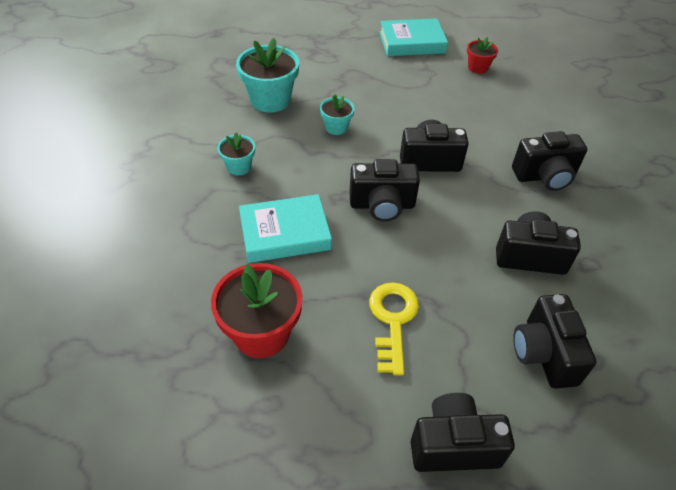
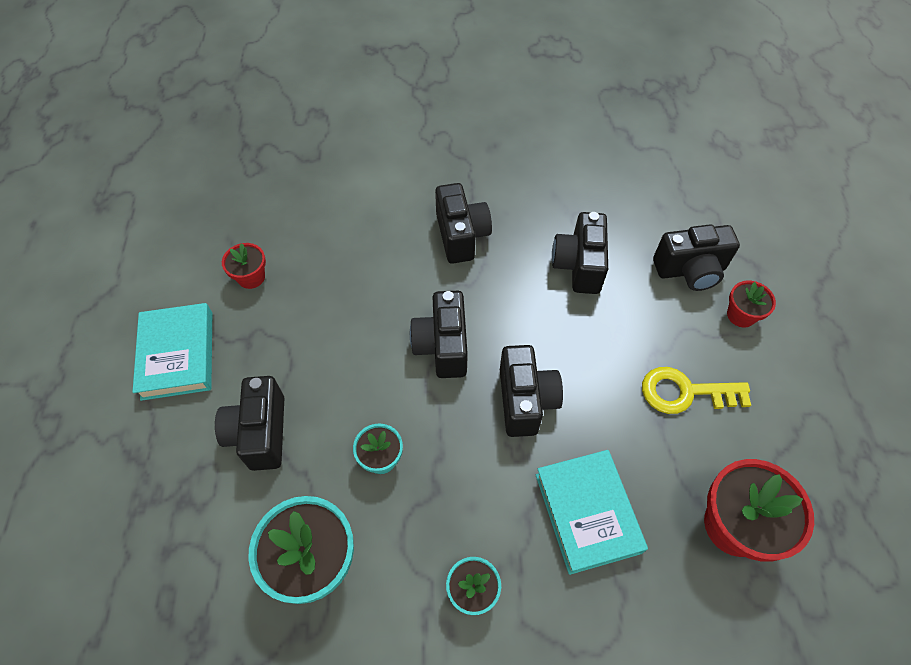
camera: 90 degrees left, 10 degrees up
(453, 445) = (799, 348): black camera -> black camera (260, 433)
(491, 393) = (741, 315): none -> red flower pot

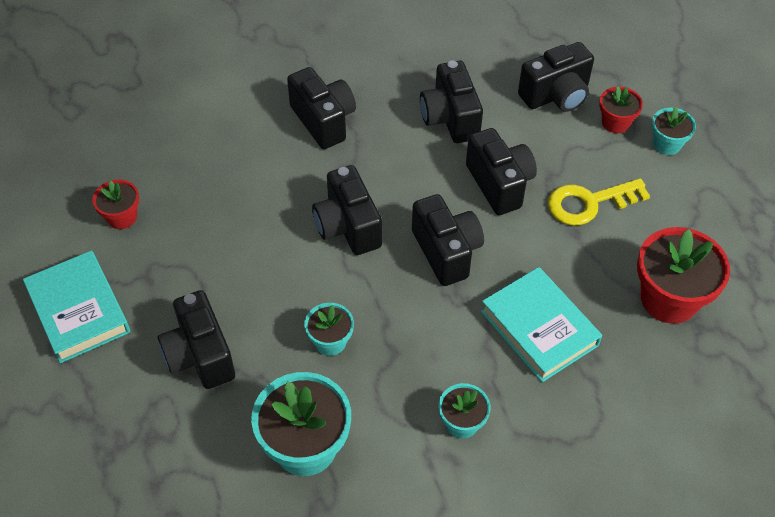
camera: 20 degrees left, 5 degrees down
(602, 346) = (499, 184): none -> black camera
(787, 353) = (667, 144): none -> turquoise flower pot

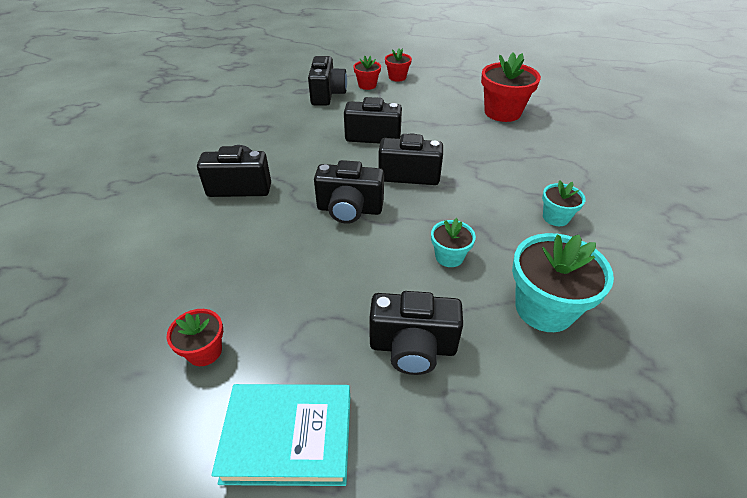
camera: 60 degrees left, 10 degrees down
(450, 118) = (302, 134): black camera -> none
(539, 328) = (496, 160): turquoise book -> none
(589, 203) = (416, 112): yellow key -> none
(667, 144) = (397, 77): turquoise flower pot -> red flower pot

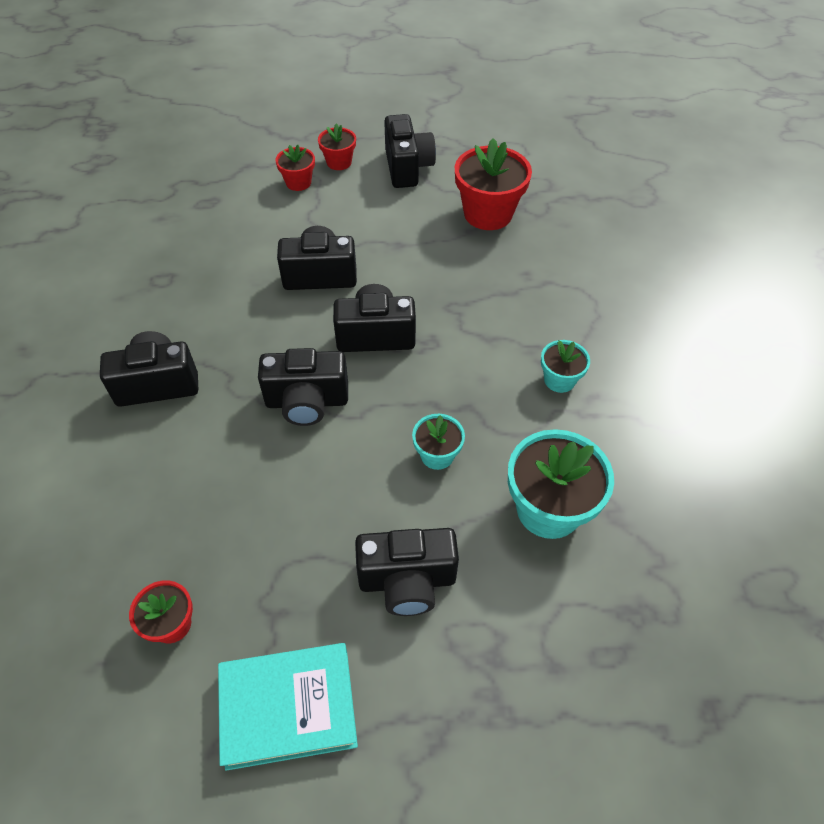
camera: 10 degrees left, 10 degrees up
(327, 95) = (244, 207): black camera -> black camera (407, 168)

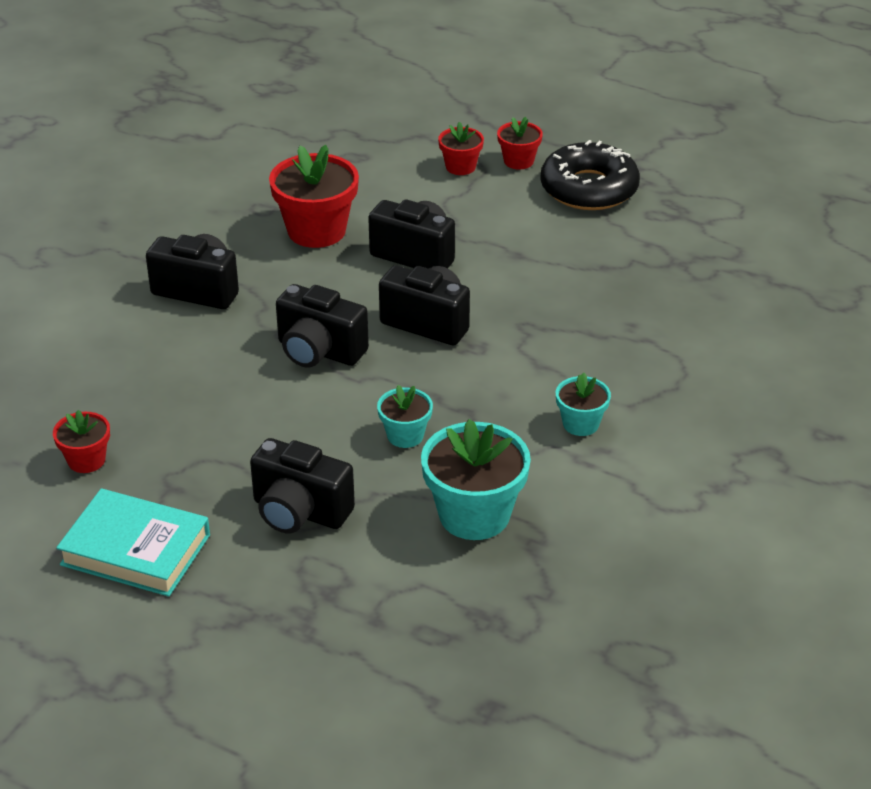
camera: 30 degrees right, 15 degrees down
(407, 168) = (589, 188): black camera -> black donut
(488, 213) = (639, 258): red flower pot -> red flower pot (316, 231)

